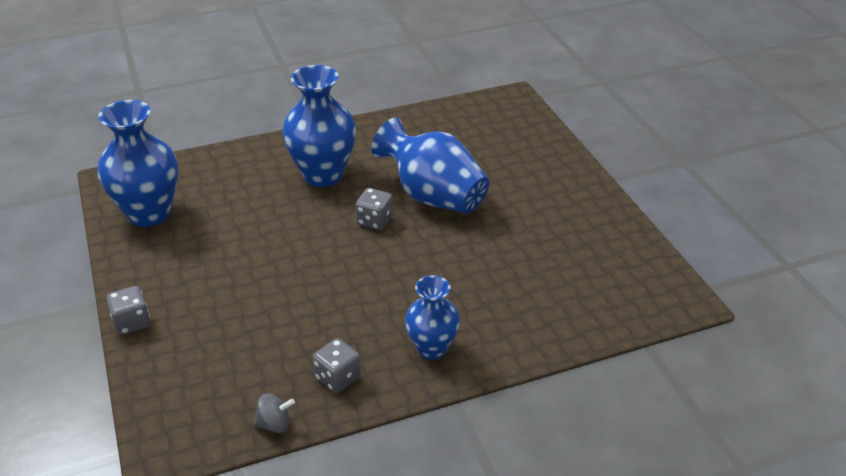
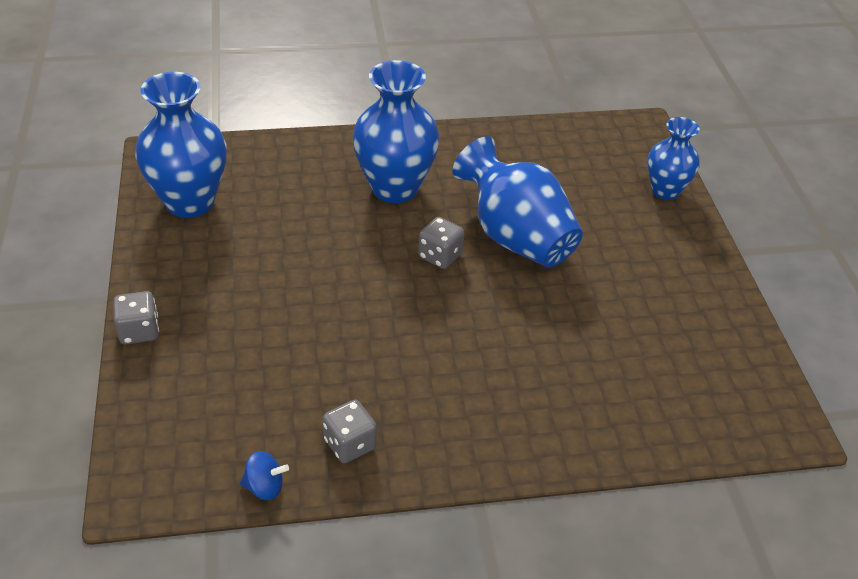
camera: 10 degrees right, 5 degrees up
(274, 424) = (265, 487): grey spinning top -> blue spinning top
(432, 348) = (467, 429): blue vase -> blue vase (665, 191)

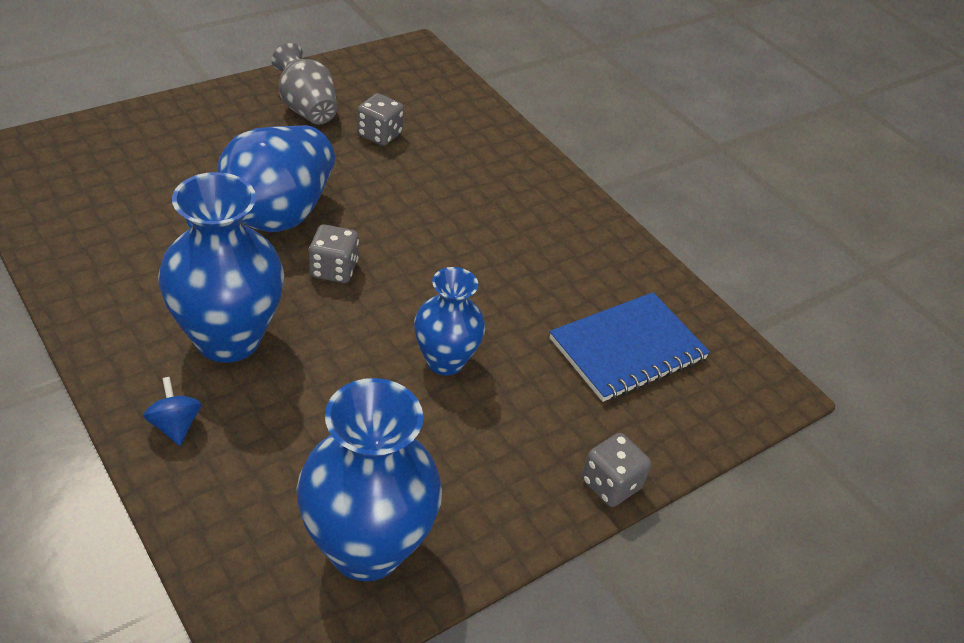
camera: 120 degrees left, 0 degrees up
(249, 405) = (627, 349): none -> blue notebook
(265, 487) = (693, 307): blue spinning top -> blue spinning top (175, 425)
(350, 444) = (612, 269): grey dice -> grey dice (379, 135)
(665, 191) = (131, 127): blue vase -> blue vase (445, 361)
(677, 301) = (306, 108): none -> grey vase

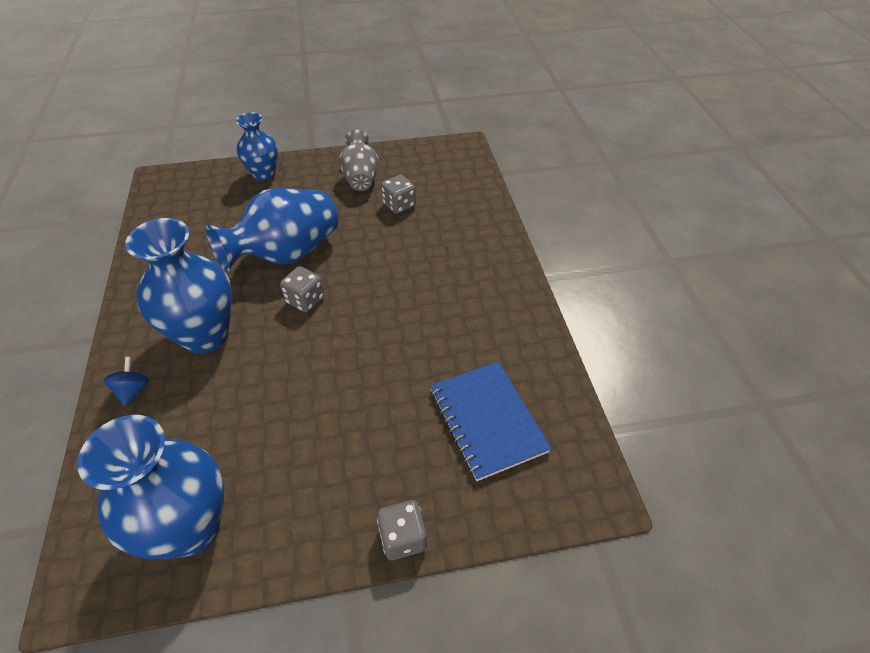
camera: 30 degrees right, 5 degrees up
(445, 361) = (338, 391): blue vase -> blue vase (264, 174)
(627, 349) = (487, 420): blue notebook -> blue notebook turned 75 degrees clockwise

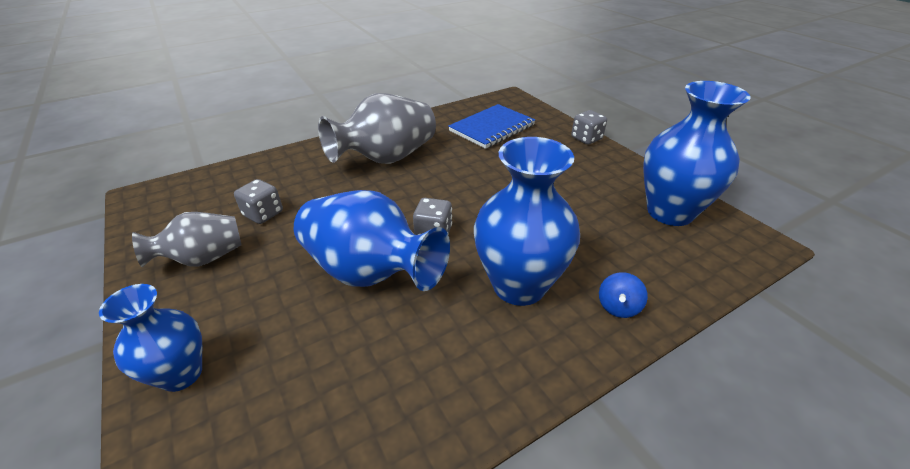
camera: 110 degrees left, 10 degrees down
(133, 390) = (618, 307): blue spinning top -> blue spinning top turned 45 degrees counterclockwise
(453, 293) = (386, 158): none -> grey vase

